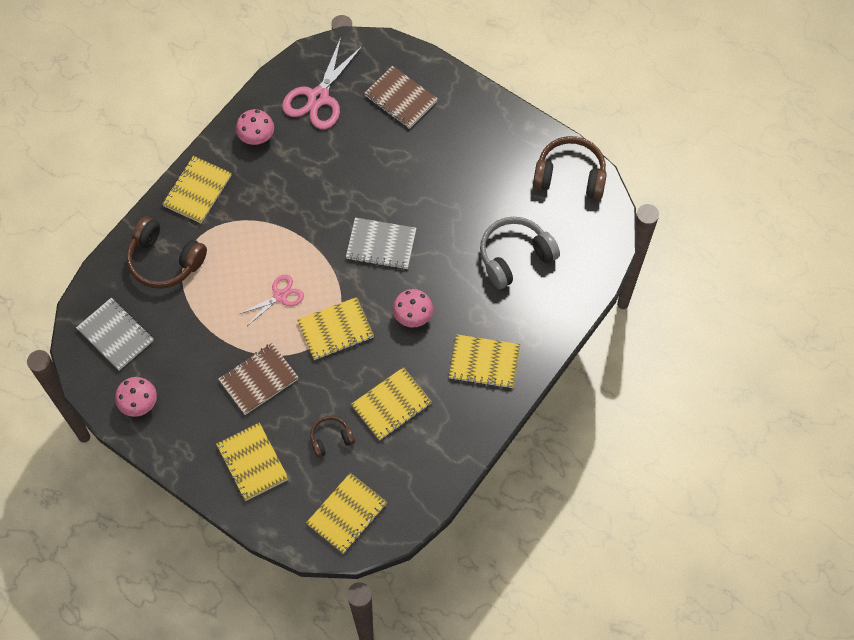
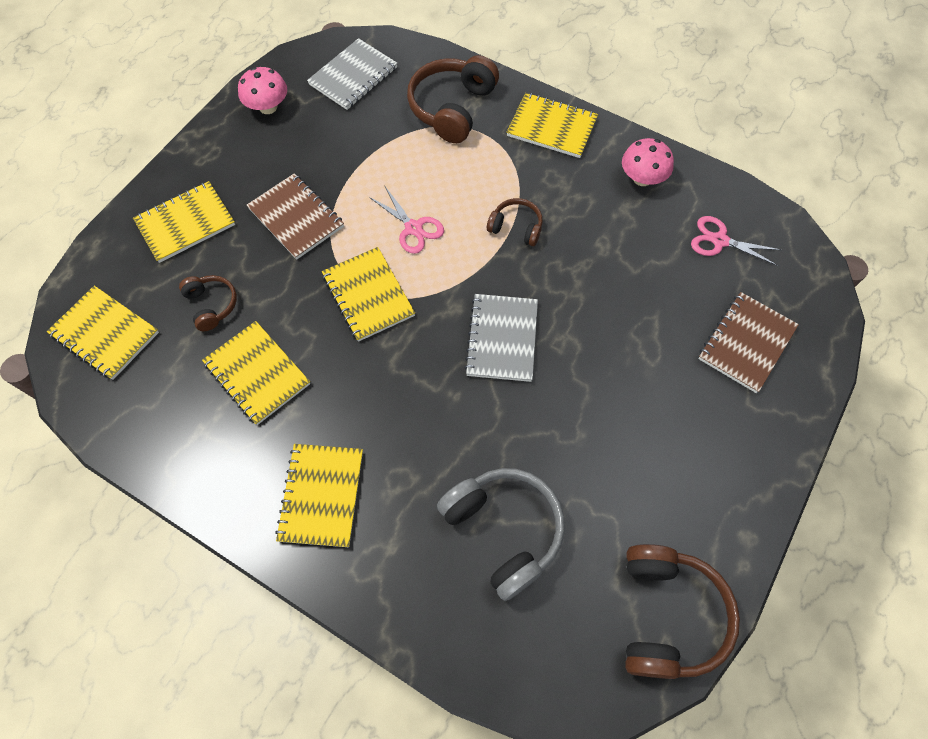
camera: 85 degrees right, 0 degrees up
(289, 226) = (516, 227): none -> brown headphones
(318, 97) = (719, 240): pink scissors -> pink scissors, size x0.58
(413, 316) = (393, 389): pink mushroom -> none

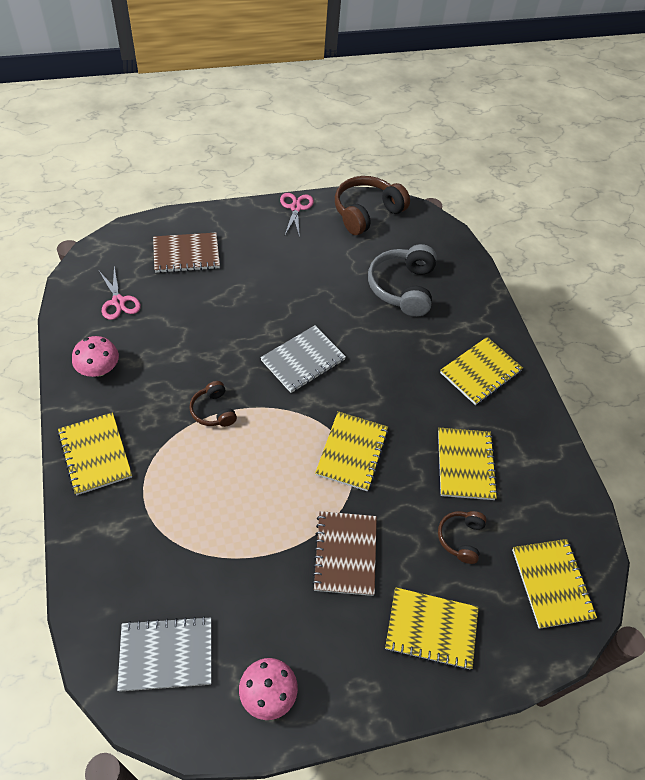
camera: 140 degrees left, 10 degrees down
(413, 228) = (275, 470): pink scissors -> pink scissors (296, 208)
(452, 108) = (135, 540): brown headphones -> none

